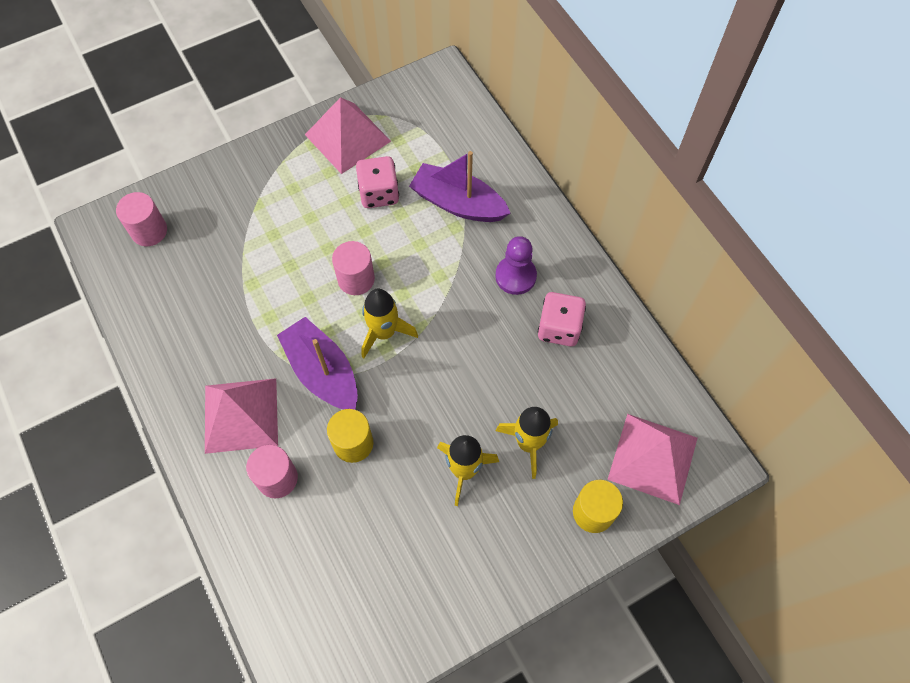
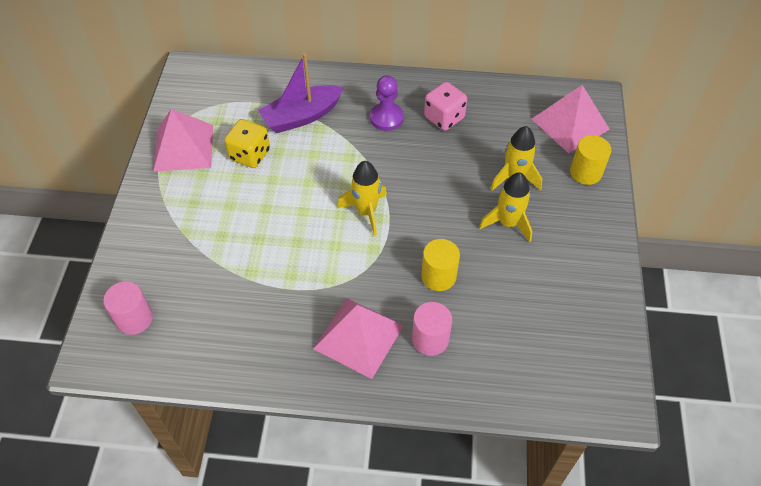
camera: 55 degrees left, 10 degrees down
(322, 372) = (366, 265): purple boat -> none
(356, 279) = (308, 205): pink cylinder -> none
(379, 193) = (250, 155): pink dice -> yellow dice

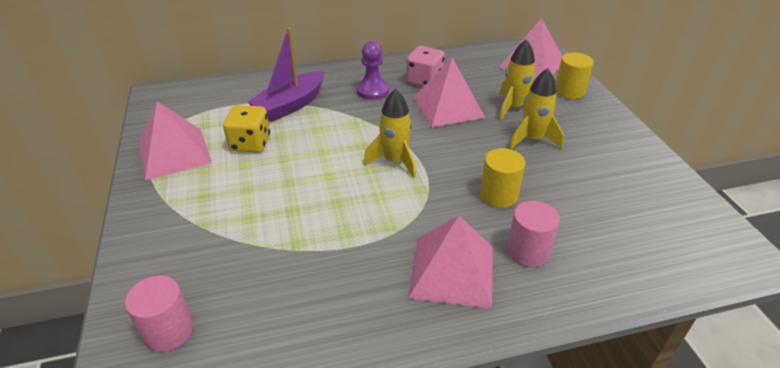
camera: 20 degrees left, 15 degrees down
(449, 159) = (448, 107): none -> pink pyramid

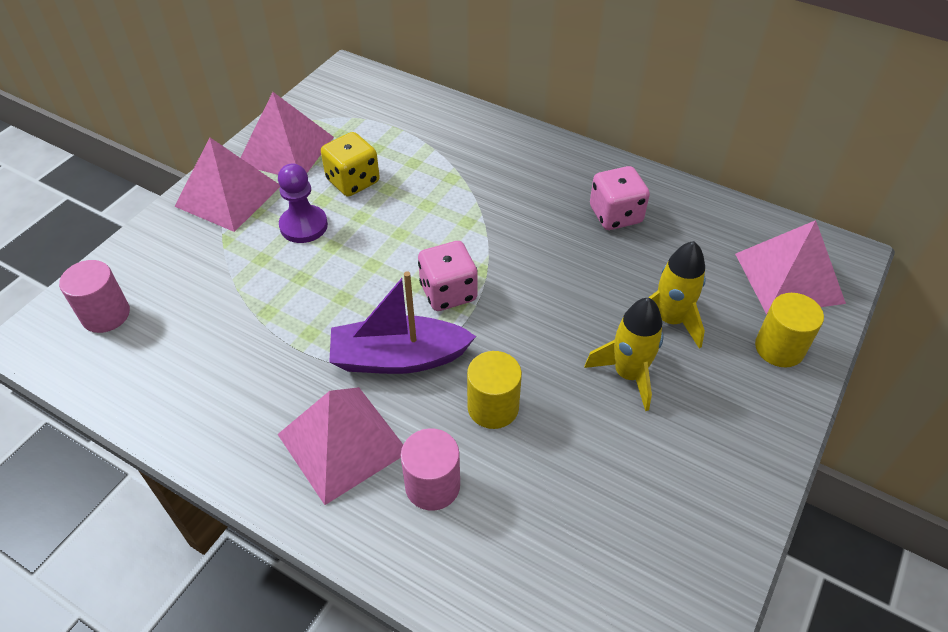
camera: 45 degrees right, 10 degrees up
(290, 105) = (439, 159): purple boat -> purple boat (399, 358)
(372, 91) = (541, 192): purple pawn -> purple pawn (303, 226)
(394, 161) = (448, 292): yellow rocket -> pink dice
(448, 107) = (593, 266): pink pyramid -> pink pyramid (228, 196)

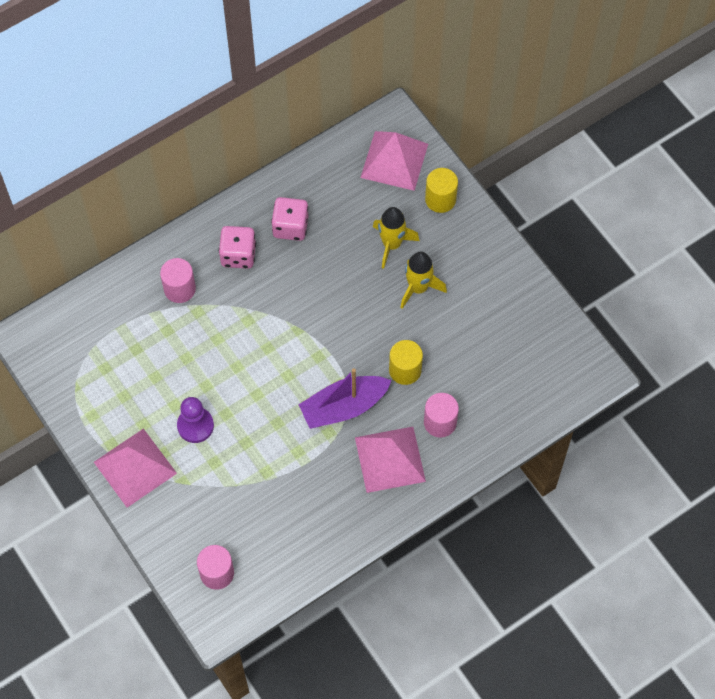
camera: 65 degrees left, 15 degrees up
(286, 150) = (103, 413): pink pyramid -> none
(353, 181) = (165, 378): yellow dice -> none
(399, 358) = (344, 407): purple boat -> purple boat turned 45 degrees clockwise
(448, 292) = (305, 358): pink dice -> pink dice (238, 255)
(470, 155) = (179, 289): none -> pink cylinder

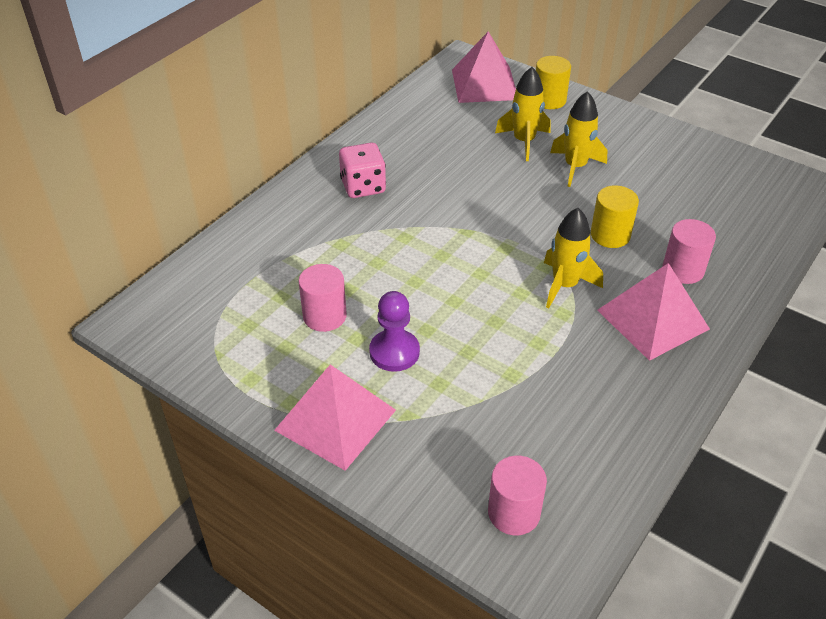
camera: 20 degrees left, 20 degrees down
(179, 289) = (309, 230): pink cylinder -> pink cylinder (324, 316)
(290, 227) = (408, 152): pink dice -> none
(344, 407) = (565, 285): purple boat -> yellow rocket

